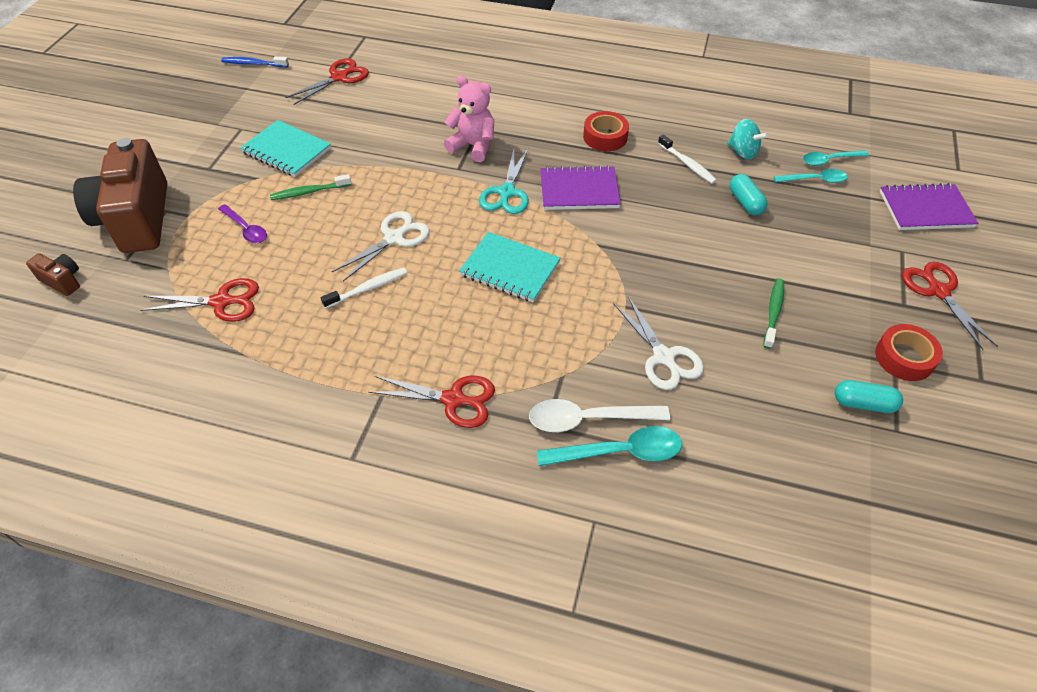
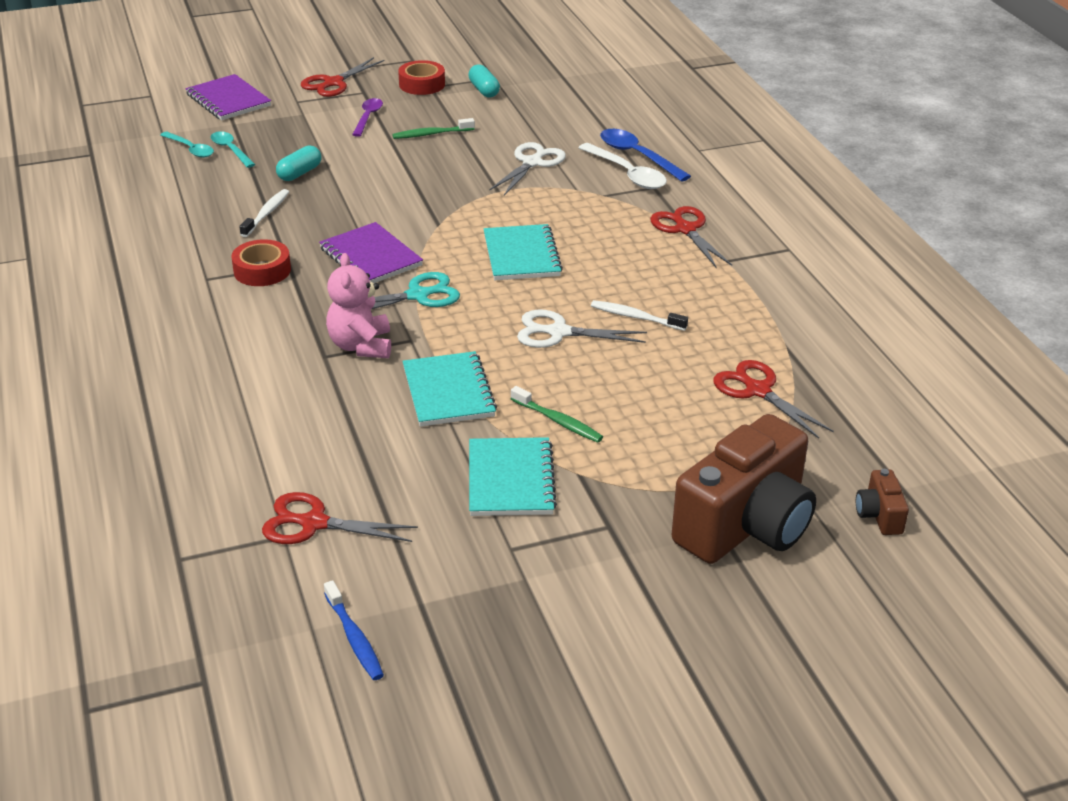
camera: 125 degrees left, 15 degrees down
(246, 229) = (660, 433): purple spoon -> purple spoon (368, 117)
(388, 161) = (448, 392): none -> turquoise notebook
(619, 452) = (637, 156): turquoise spoon -> blue spoon
(743, 152) = (216, 191): turquoise spinning top -> none

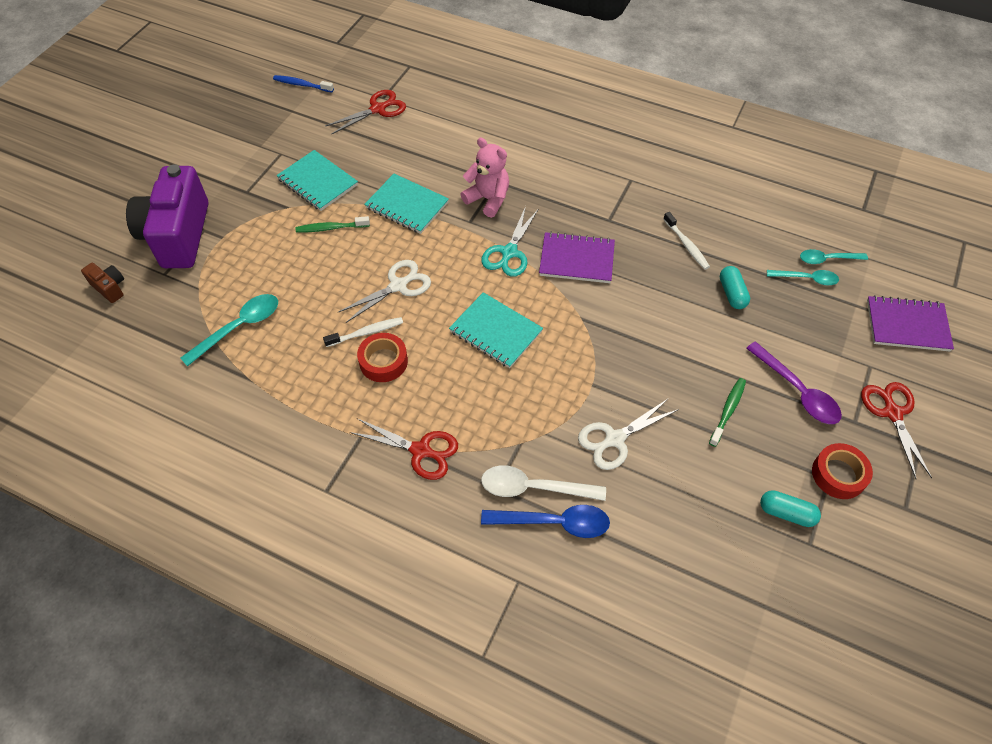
camera: 135 degrees right, 20 degrees up
(262, 270) = (614, 205): red tape -> red tape (383, 361)
(368, 117) = (797, 391): purple spoon -> purple spoon, size x1.51
(532, 163) = (615, 439): white scissors -> white scissors turned 75 degrees clockwise
(746, 526) = (178, 235): brown camera -> purple camera
(758, 391) = (239, 327): red scissors -> turquoise spoon

